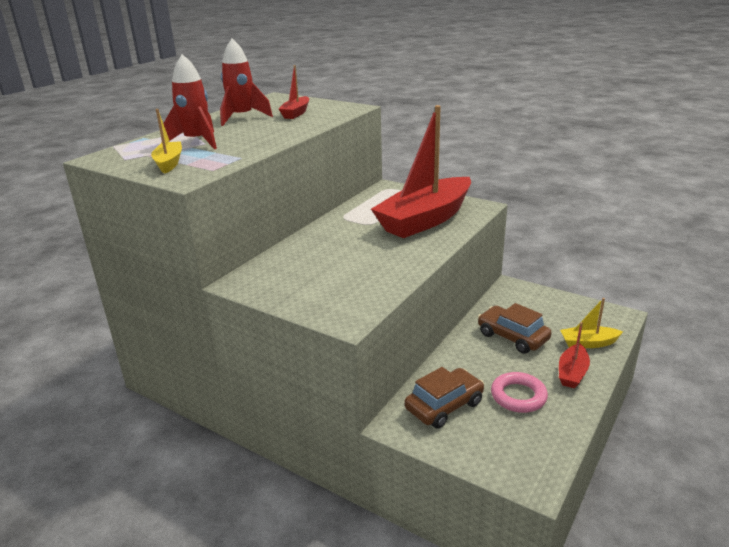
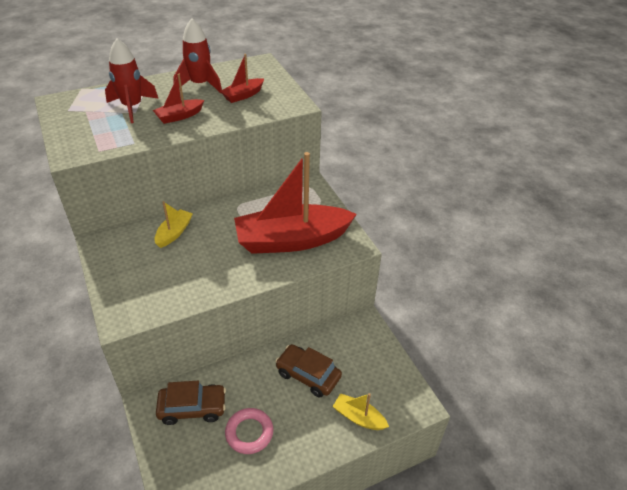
camera: 30 degrees right, 15 degrees up
(169, 163) = (84, 129): yellow boat -> yellow boat (174, 233)
(512, 337) = (308, 375): brown car -> brown car turned 45 degrees counterclockwise
(572, 373) = (312, 437): red boat -> red boat (179, 116)

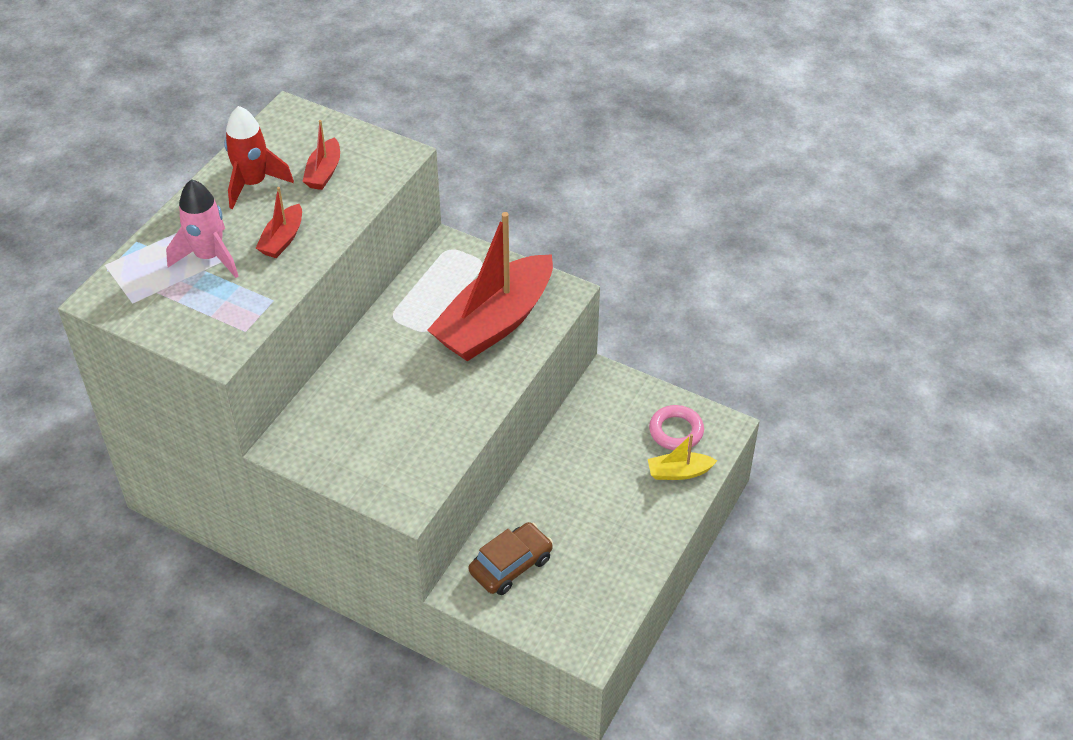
camera: 35 degrees left, 5 degrees up
(132, 107) = (209, 257): red rocket -> pink rocket
(174, 233) = (356, 387): yellow boat -> none
(249, 433) = (589, 550): pink ring -> pink ring (676, 431)
(308, 375) = (595, 464): brown car -> none

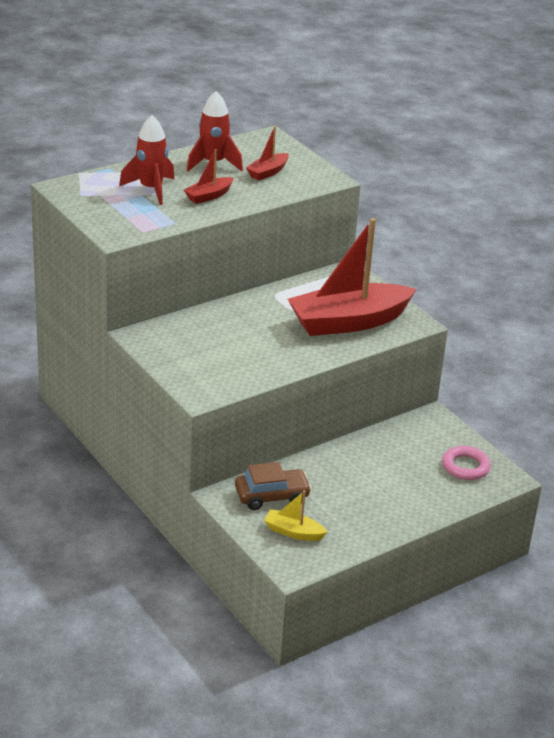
camera: 25 degrees right, 15 degrees down
(209, 257) = (151, 189): pink rocket -> red rocket
(679, 472) = (448, 491): yellow boat -> yellow boat (293, 532)

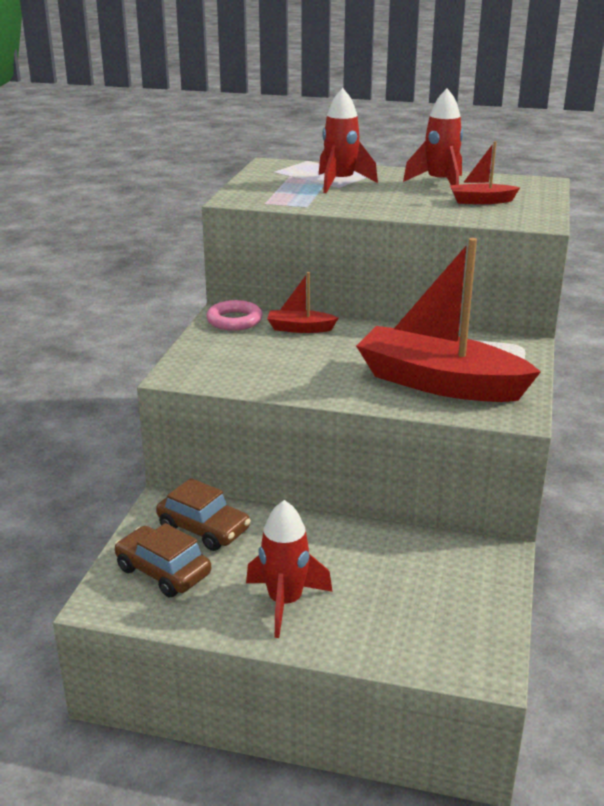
camera: 50 degrees right, 5 degrees down
(209, 196) = (382, 199): red boat -> red boat (300, 328)
(293, 532) = (163, 571): yellow boat -> brown car
(378, 506) = (285, 602): none -> red rocket
(465, 467) = (454, 625): pink ring -> pink ring (234, 320)

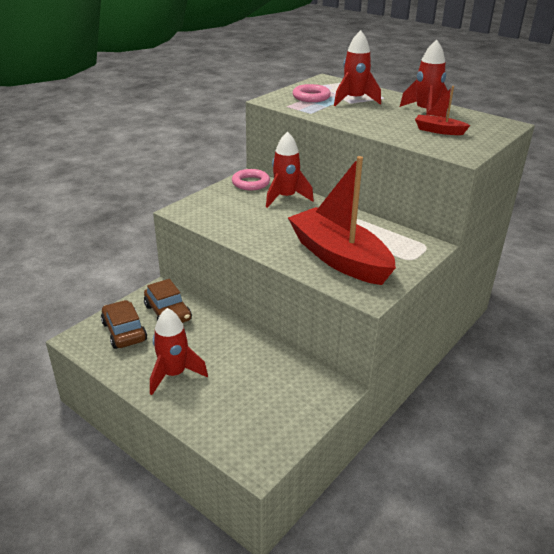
camera: 25 degrees right, 5 degrees up
(282, 187) = (311, 97): none -> pink ring
(300, 328) = (285, 198): red boat -> red rocket

